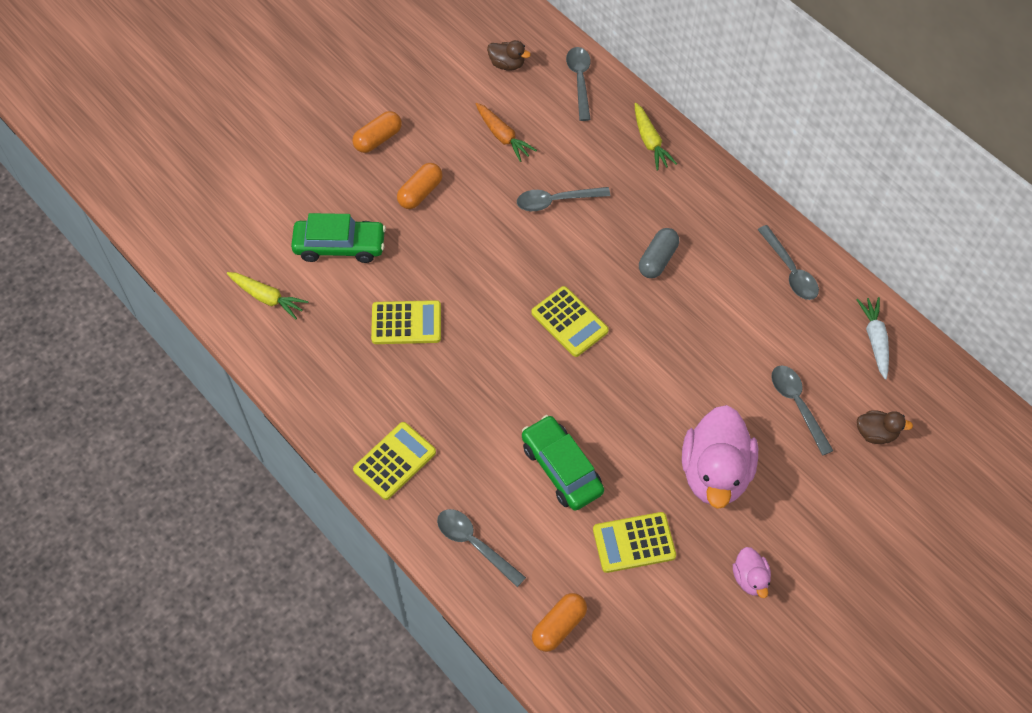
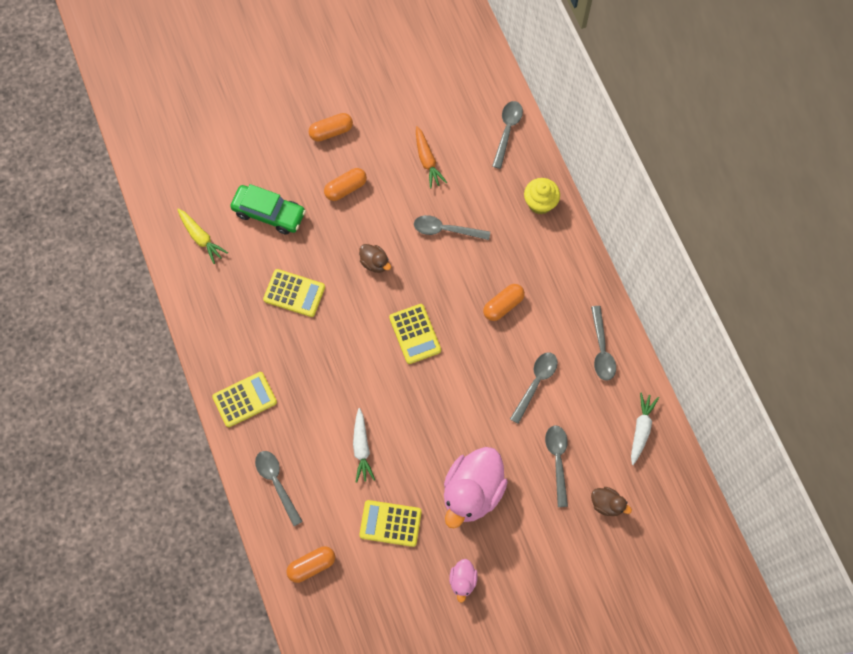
camera: 20 degrees right, 10 degrees up
(507, 64) = (456, 98): brown duck -> brown duck (375, 263)
(561, 468) = (362, 448): green car -> white carrot
(650, 141) = (540, 203): yellow carrot -> yellow cupcake
(657, 259) = (503, 305): grey capsule -> orange capsule
(733, 329) = (536, 383): none -> grey spoon

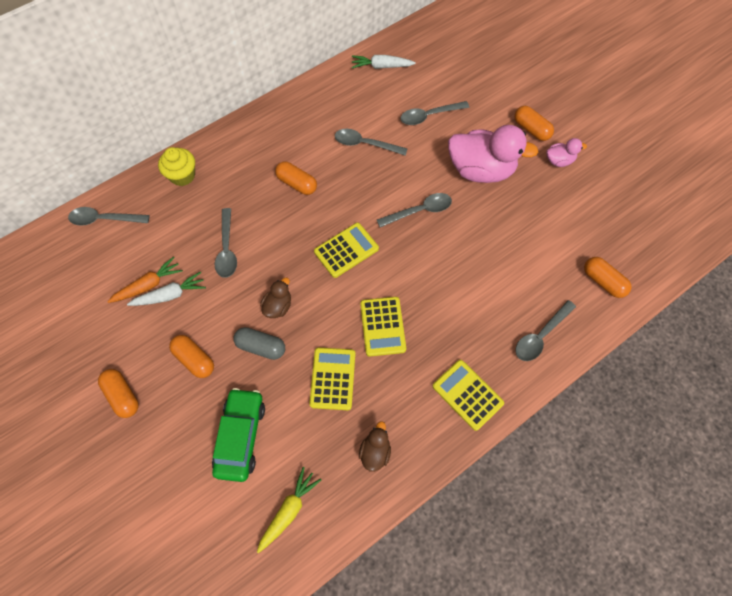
camera: 105 degrees left, 5 degrees down
(341, 242) = (261, 346): none -> grey capsule
(362, 448) = (476, 268): white carrot -> white carrot (170, 295)
(390, 523) = (535, 226): yellow calculator -> yellow calculator (382, 326)
(512, 566) = (531, 129): none -> orange capsule
(601, 350) = (319, 104): grey spoon -> grey spoon (420, 211)
(607, 504) = (452, 77): brown duck -> brown duck (375, 451)

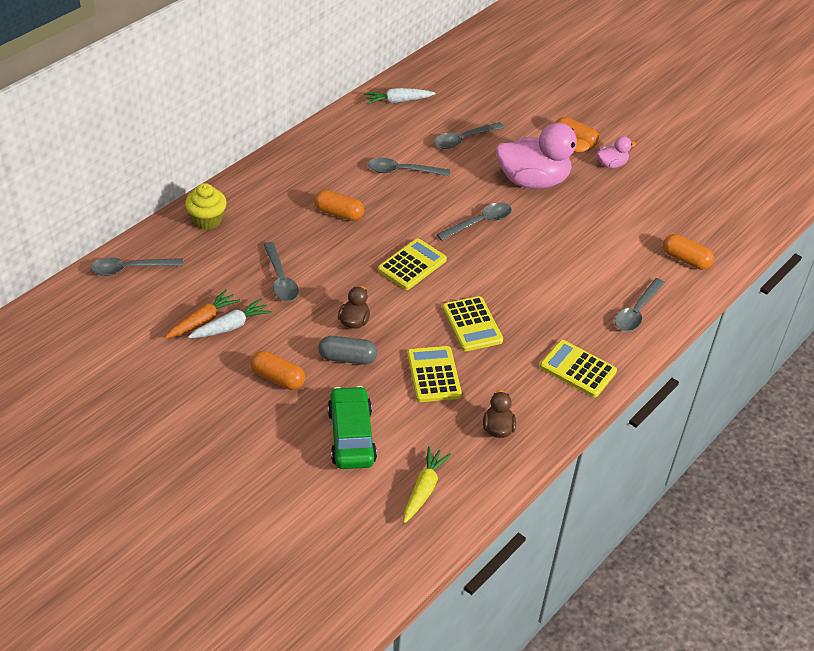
camera: 15 degrees left, 20 degrees down
(122, 395) = (208, 420): orange capsule -> none

